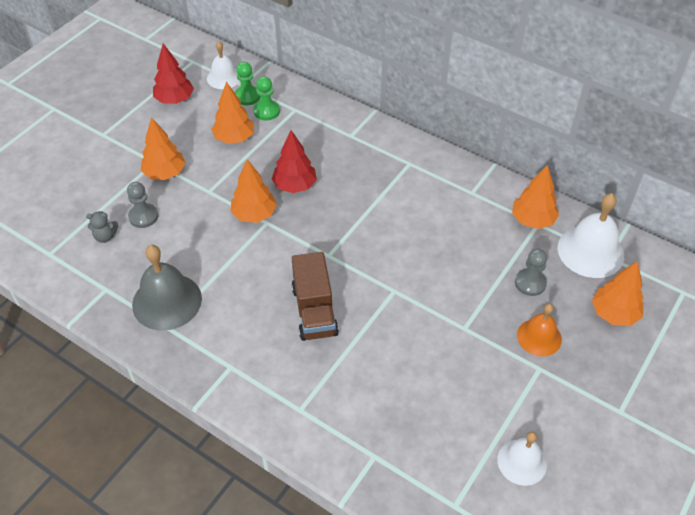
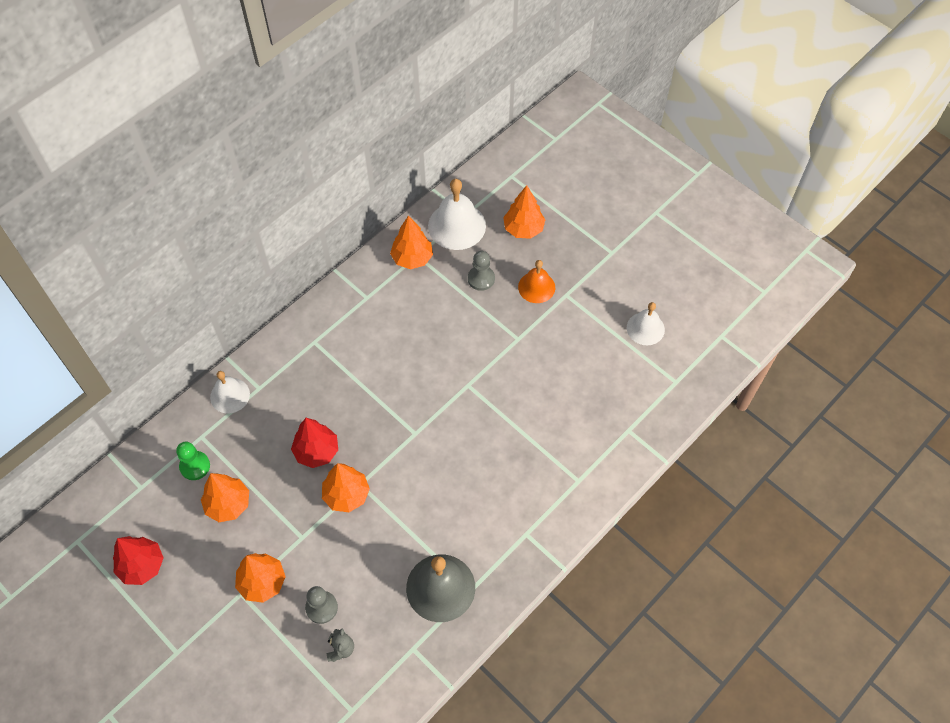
camera: 80 degrees left, 10 degrees up
(224, 77) = (121, 507): white bell -> white bell (230, 395)
(247, 96) = (163, 484): green pawn -> none
(314, 311) = (477, 455): brown truck -> none

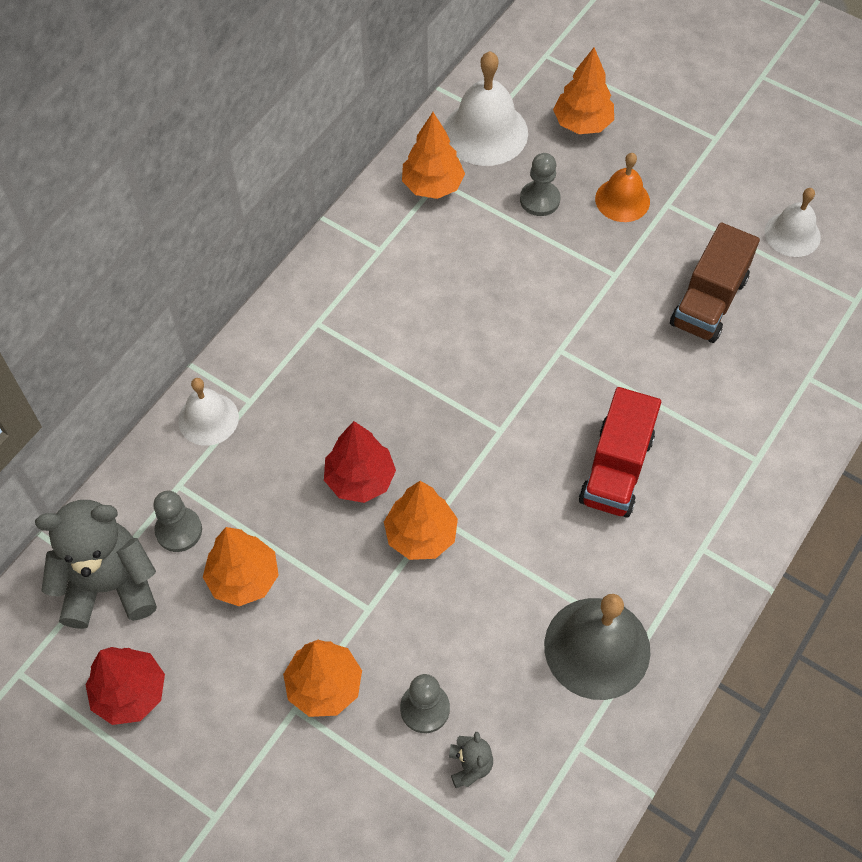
camera: 10 degrees left, 0 degrees up
(144, 494) = (109, 585): none -> grey teddy bear
(195, 466) = (179, 530): green pawn -> grey pawn
(483, 472) = (616, 469): none -> red truck
(575, 367) = (708, 302): none -> brown truck

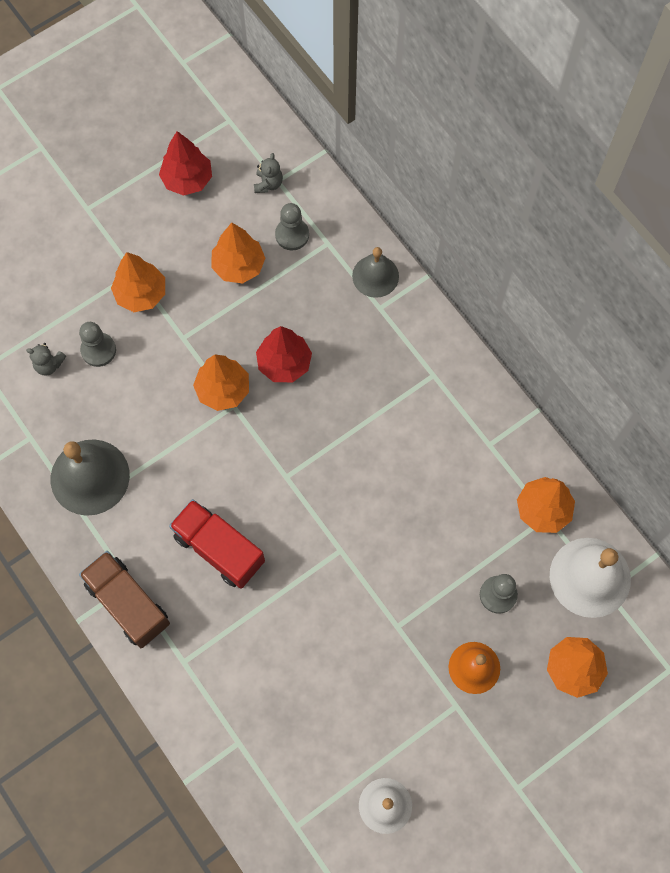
camera: 110 degrees right, 10 degrees up
(109, 585) = (268, 184): grey teddy bear -> grey teddy bear, size x0.43
(208, 418) = (375, 276): white bell -> grey bell
(708, 302) = (342, 693): brown truck -> brown truck (128, 603)

